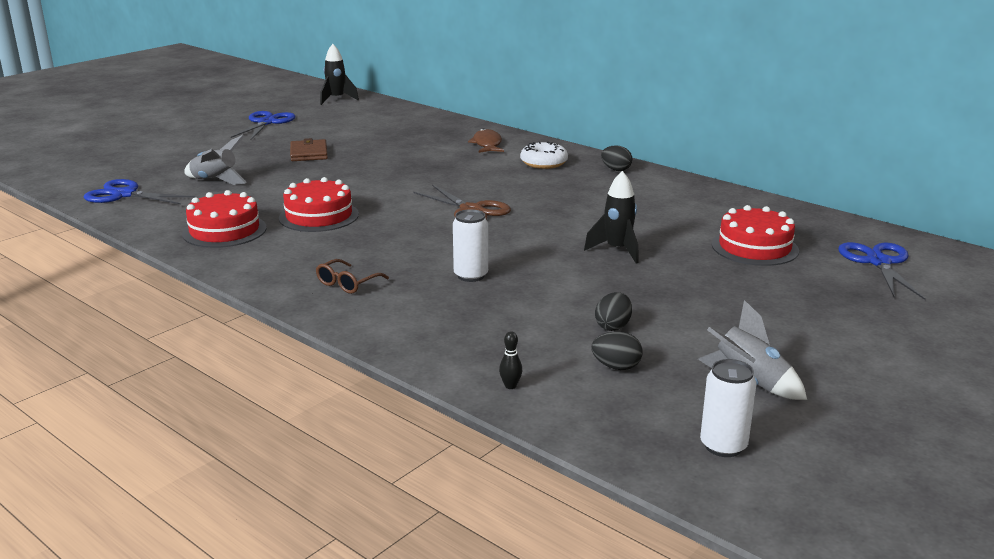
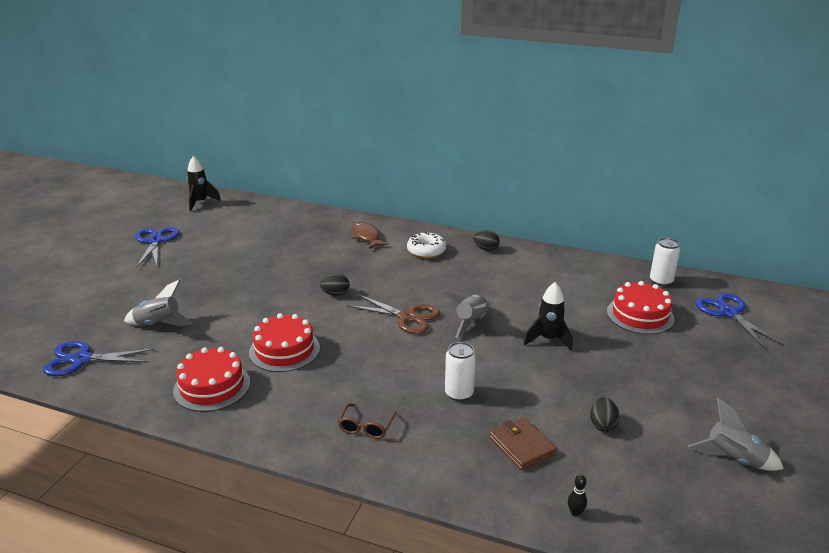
camera: 20 degrees left, 5 degrees up
(309, 153) = (222, 274): brown wallet -> brown wallet (522, 446)
(539, 224) = (471, 322): none -> grey rocket
(616, 367) = (635, 469): black egg -> black egg (335, 294)
(723, 446) = (762, 532): white can -> white can (661, 281)

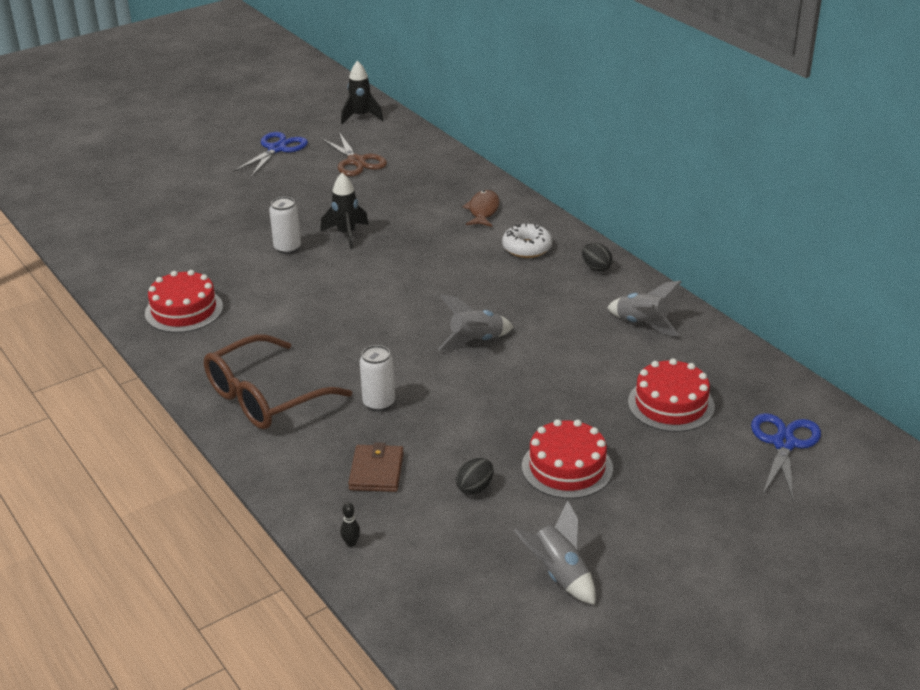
camera: 35 degrees right, 5 degrees up
(81, 359) = (111, 247): blue scissors -> none
(159, 324) = (198, 237): grey rocket -> grey rocket (642, 324)
(284, 350) = (275, 301): red cake -> red cake (567, 467)
(335, 294) = (380, 262): black egg -> none
(366, 427) = (266, 397): brown glasses -> brown glasses, size x2.27
(407, 317) = (420, 312): brown scissors -> brown scissors (356, 161)
(548, 339) = (532, 389): black rocket -> black rocket (346, 234)
(661, 281) = (754, 378): white can -> white can (287, 248)

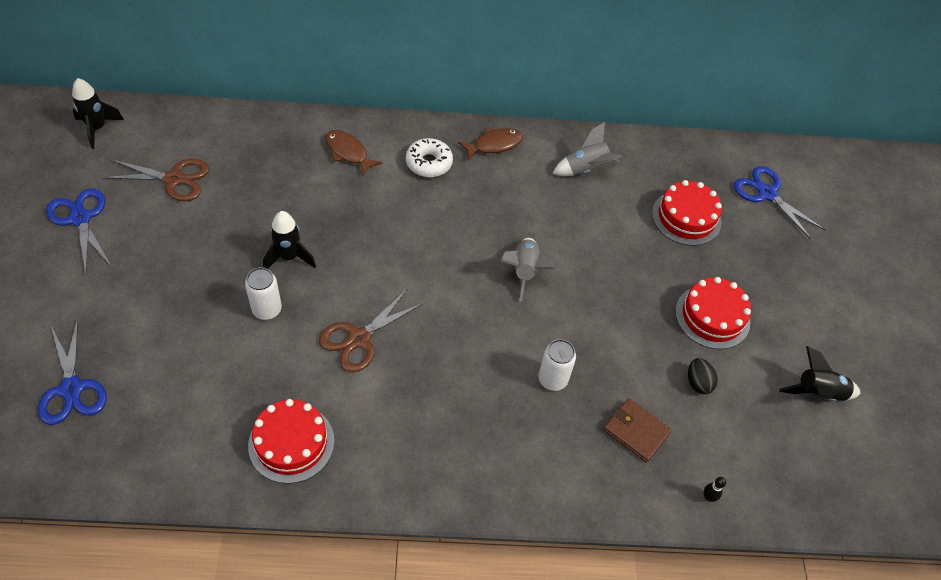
camera: 60 degrees left, 20 degrees up
(140, 212) = (72, 389): none -> blue scissors
(266, 397) = (481, 451): brown glasses -> none
(308, 296) = (359, 339): none -> brown scissors
(559, 575) = (818, 393): grey rocket -> black rocket
(596, 268) = (494, 145): black egg -> brown fish

